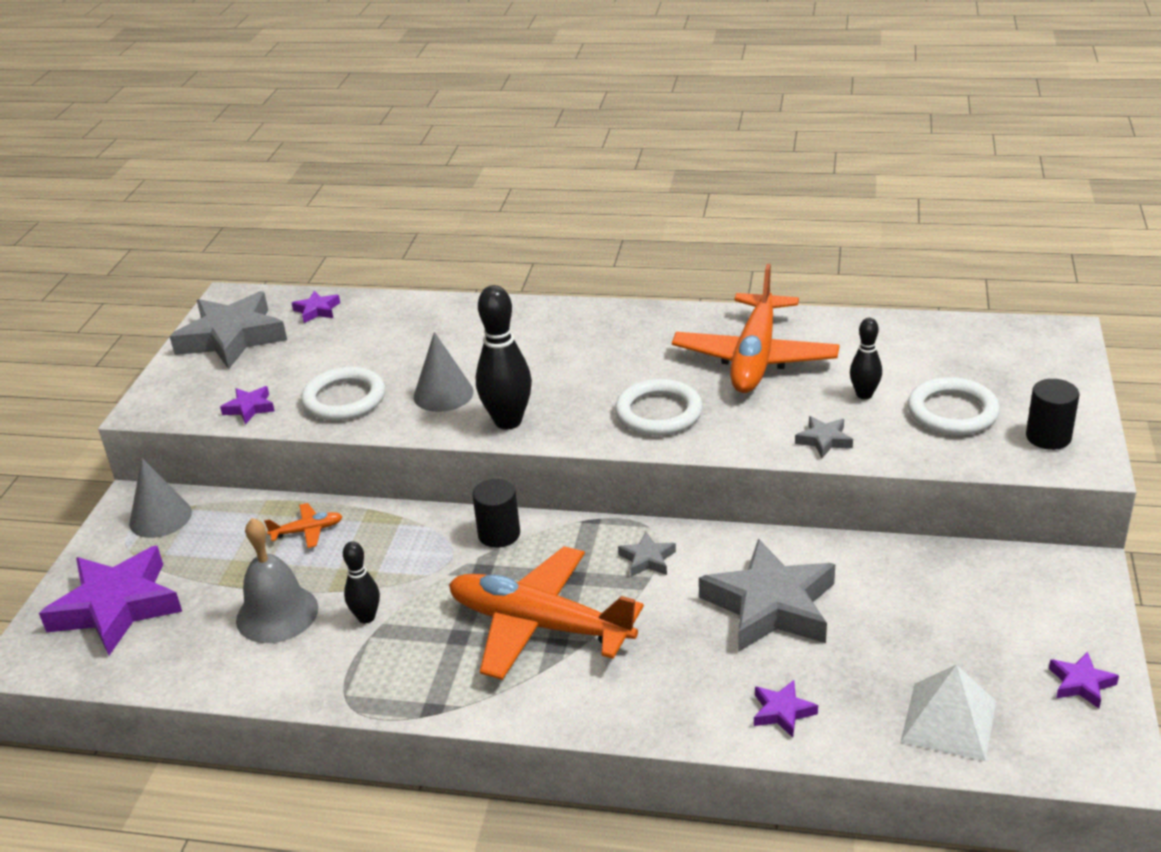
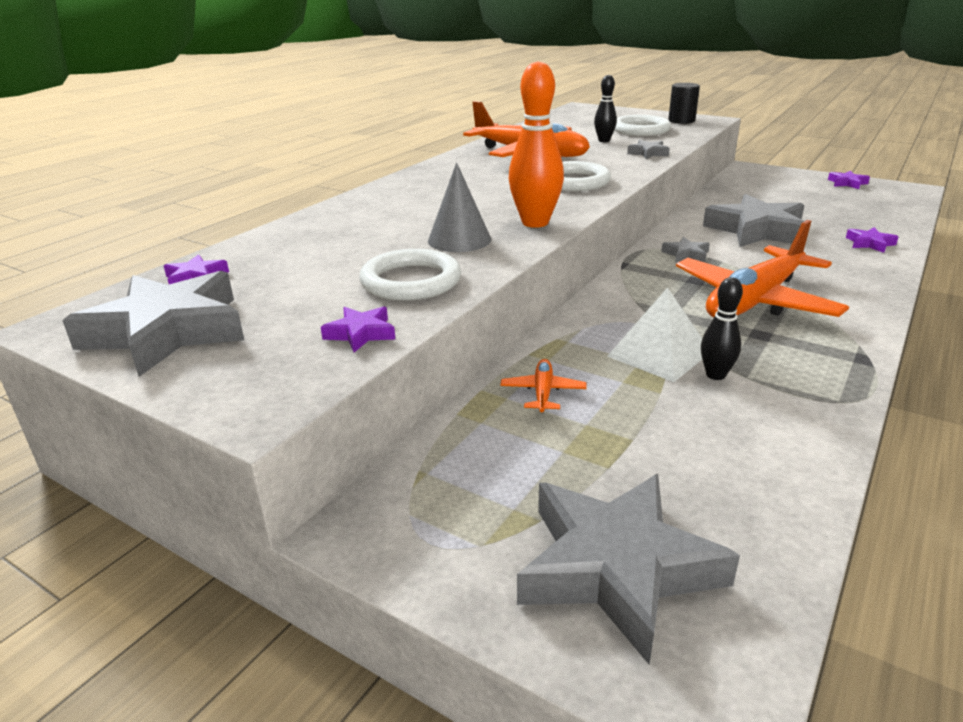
camera: 70 degrees left, 5 degrees down
(116, 607) = (617, 568): purple star -> grey star
(160, 517) = (422, 505): grey cone -> none
(277, 614) = (688, 428): grey bell -> none
(499, 534) = (618, 299): black cylinder -> none
(508, 421) = (535, 223): black bowling pin -> orange bowling pin
(948, 721) = (878, 210): white pyramid -> white pyramid (659, 354)

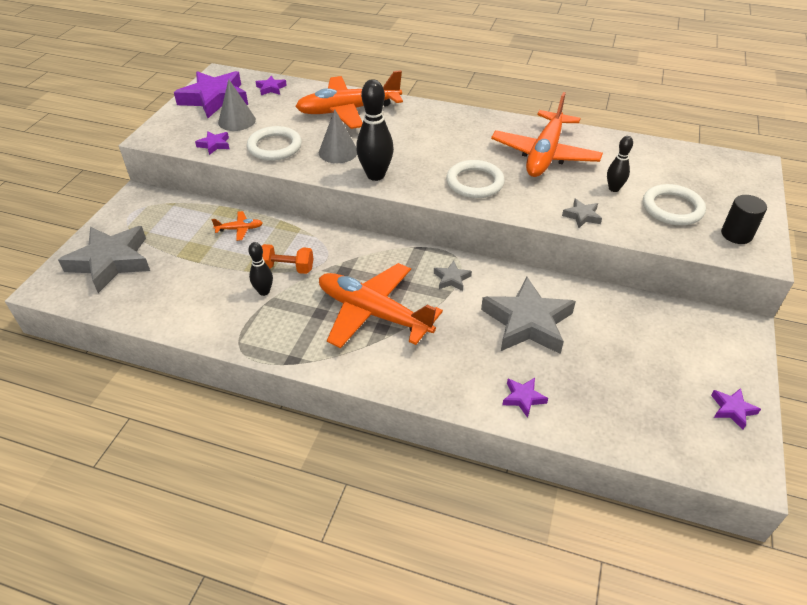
camera: 75 degrees right, 15 degrees up
(167, 332) = (214, 99): grey star -> purple star
(286, 311) = (237, 121): none -> grey cone
(342, 228) = (348, 110): none -> orange plane
(535, 223) = (375, 175): orange bowling pin -> black bowling pin
(659, 354) = (286, 268): white pyramid -> orange dumbbell

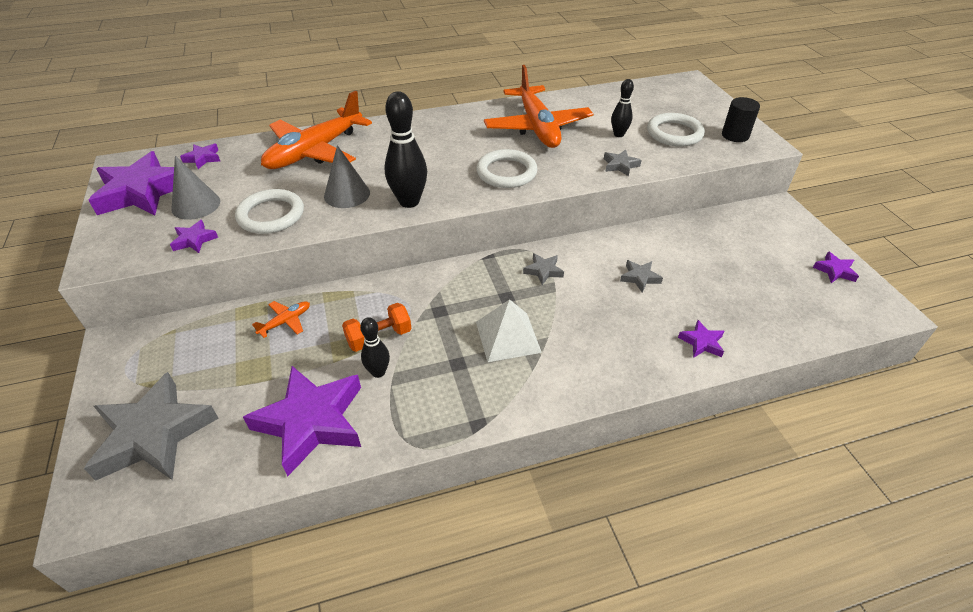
camera: 35 degrees left, 0 degrees up
(196, 301) = (311, 422): none -> purple star
(373, 313) = (507, 336): orange plane -> white pyramid
(527, 322) = (639, 278): grey star -> grey star, size x0.44

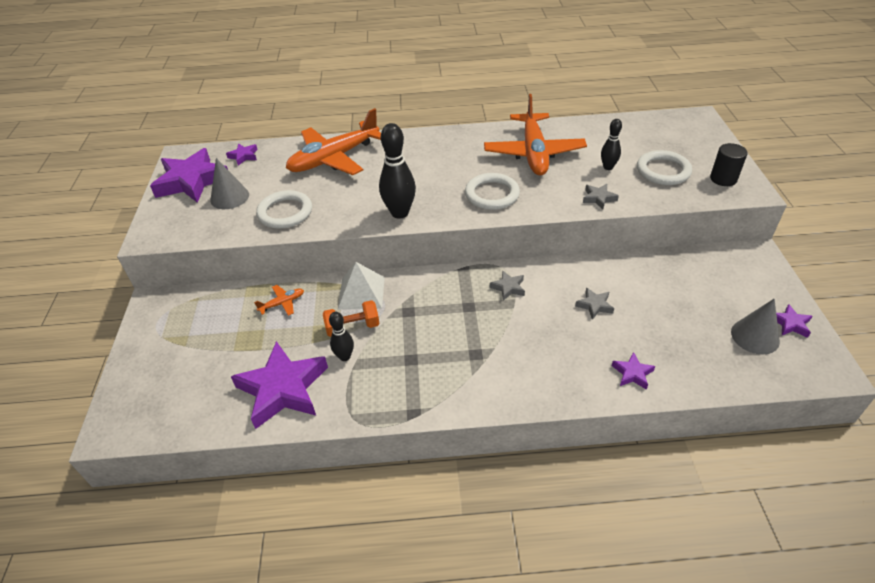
camera: 15 degrees right, 0 degrees up
(153, 434) = (166, 379): grey star -> none
(194, 240) = (222, 227): purple star -> none
(347, 194) = (350, 200): grey cone -> grey cone (755, 336)
(507, 336) = (459, 342): white pyramid -> white pyramid (361, 292)

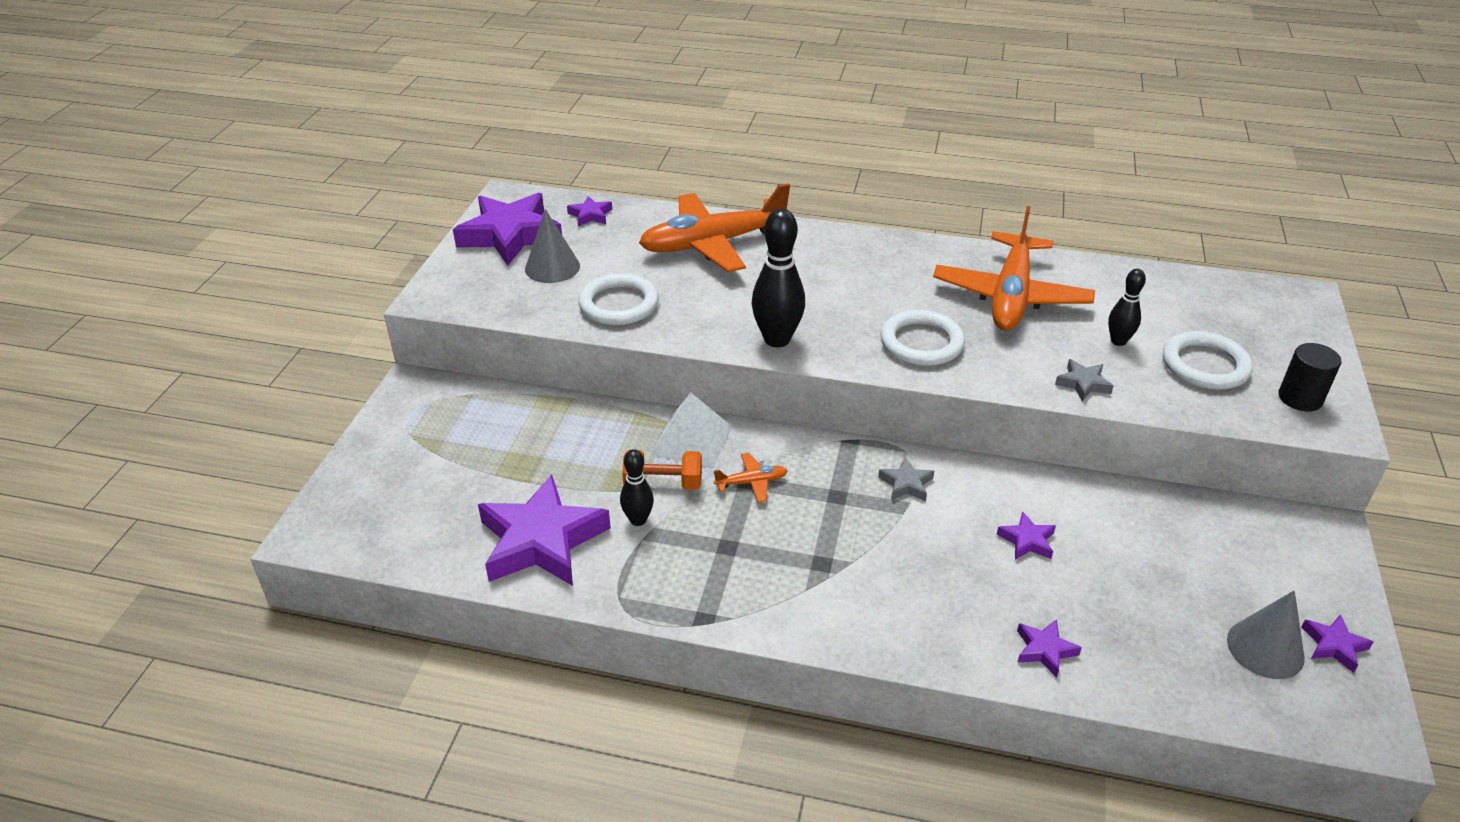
camera: 15 degrees right, 5 degrees down
(282, 303) = (579, 428): orange plane -> orange plane (752, 482)
(594, 305) = (1027, 540): grey star -> purple star

